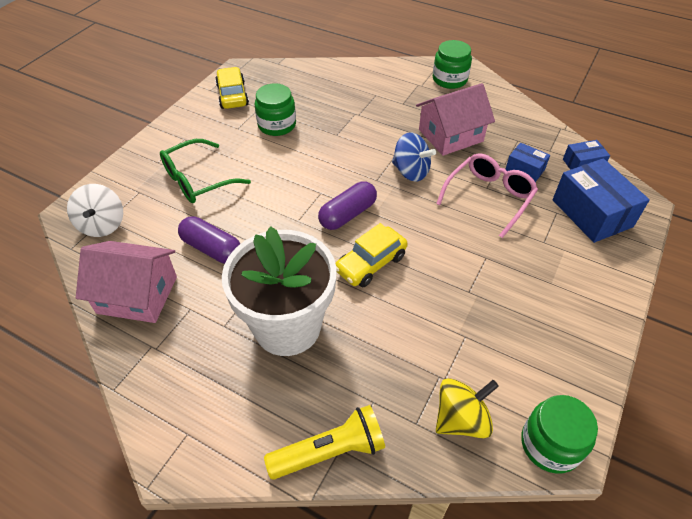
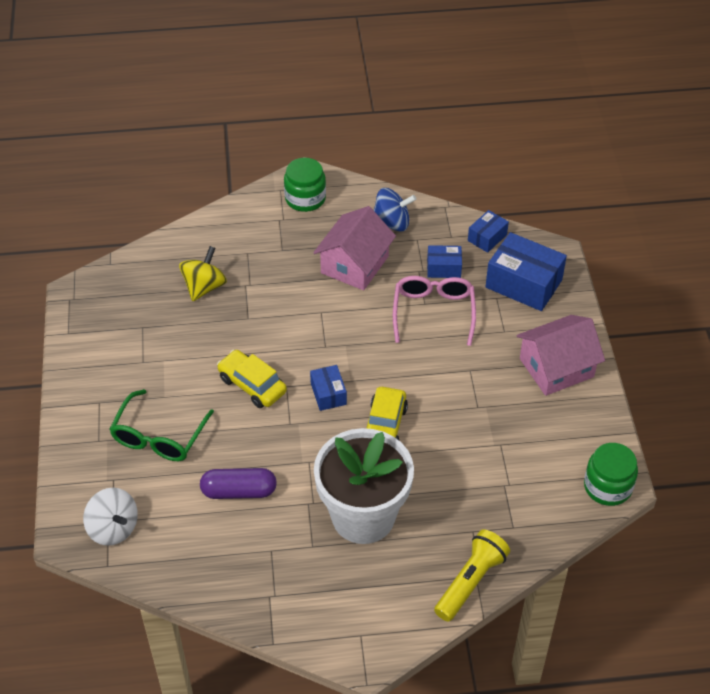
camera: 35 degrees left, 0 degrees up
(137, 295) = (214, 566): pink house -> pink house (556, 368)
(232, 95) = (100, 327): yellow car -> yellow car (252, 385)
(277, 125) = (180, 338): green jar -> none
(347, 214) = (328, 394): purple capsule -> blue box
(411, 172) = (348, 322): blue spinning top -> blue spinning top (392, 223)
(461, 419) = (540, 506): yellow spinning top -> yellow spinning top (204, 287)

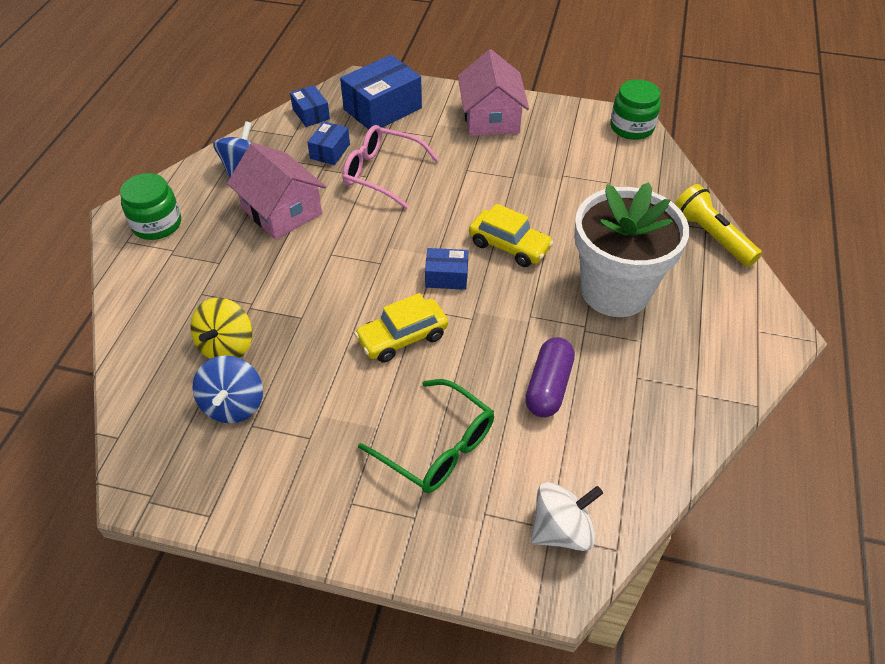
camera: 70 degrees left, 0 degrees up
(155, 311) = (233, 405): none -> blue spinning top
(204, 287) = (227, 346): yellow spinning top -> yellow spinning top turned 120 degrees counterclockwise

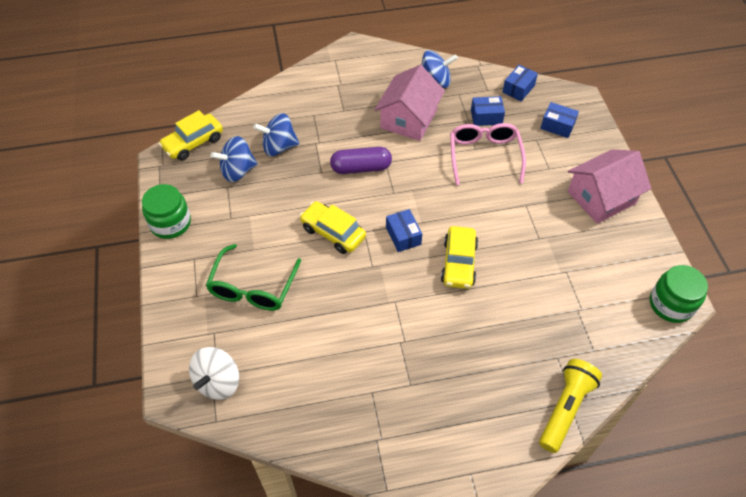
camera: 65 degrees right, 5 degrees up
(139, 443) = (193, 143): none -> yellow car
(157, 224) = (357, 66): green jar -> green jar (170, 223)
(227, 346) = (279, 147): yellow spinning top -> blue spinning top
(382, 108) = (557, 126): blue box -> blue box, size x0.54
(548, 386) = (333, 335): purple capsule -> purple capsule (361, 168)
(561, 530) = (218, 382): white spinning top -> white spinning top turned 75 degrees clockwise
(615, 291) = (453, 351): white flower pot -> none

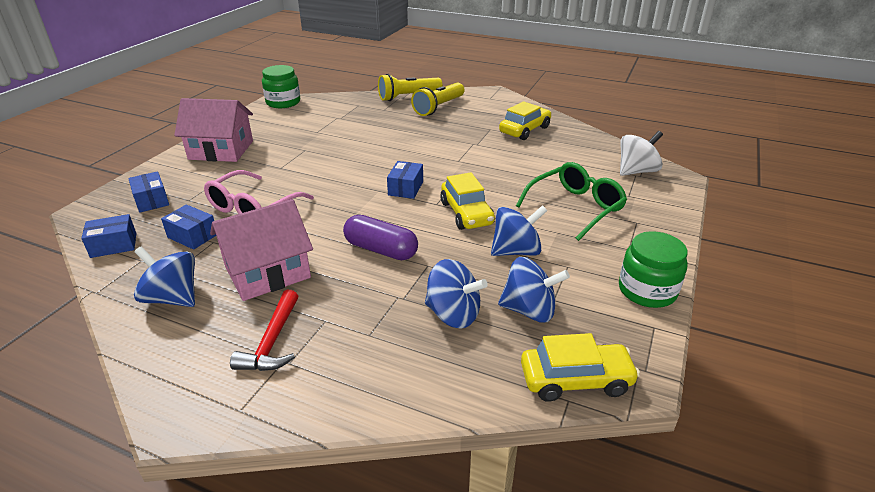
camera: 145 degrees left, 20 degrees down
(272, 213) = (516, 251): none -> blue spinning top
(356, 88) = (272, 341): none -> red hammer
(458, 263) = (383, 160): yellow car -> yellow car (524, 130)
(506, 402) = (439, 107): none -> yellow flashlight

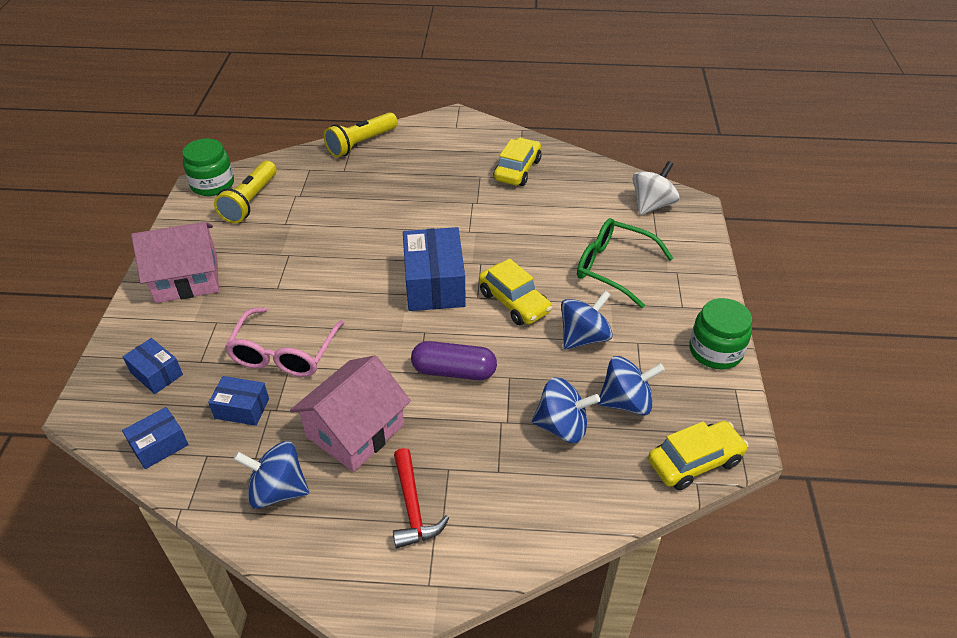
camera: 20 degrees left, 10 degrees up
(406, 188) = (434, 284): blue box -> blue box, size x1.86
(439, 107) = (406, 154): yellow flashlight -> yellow flashlight (250, 201)
(575, 208) = (614, 268): green glasses -> green glasses turned 90 degrees counterclockwise

